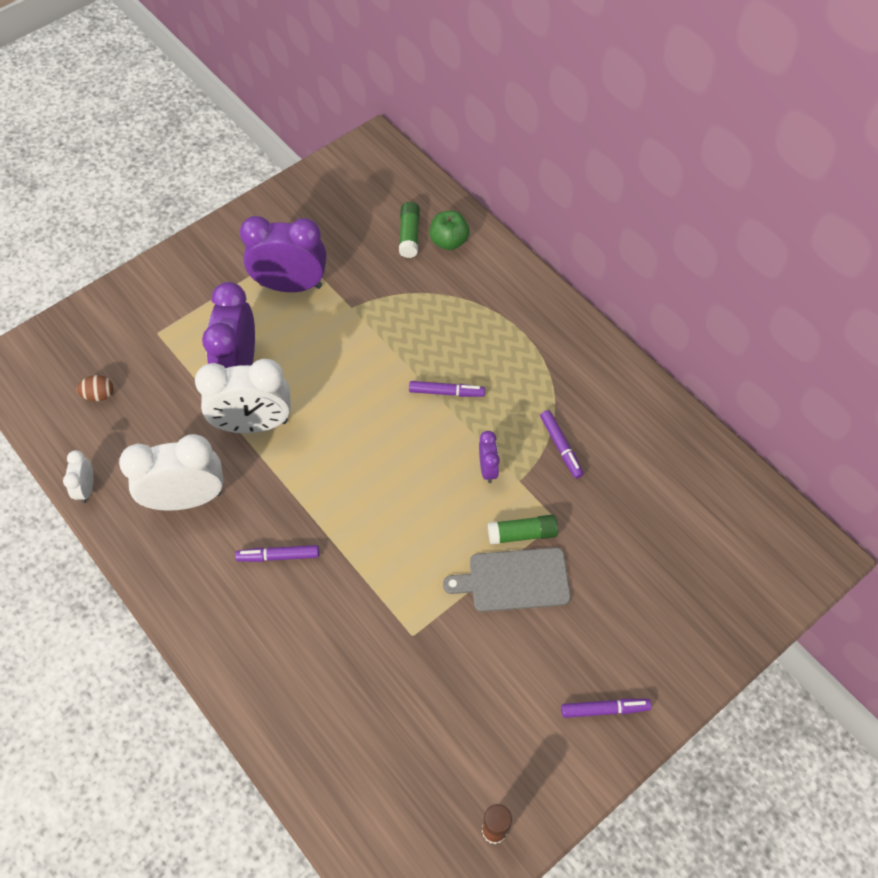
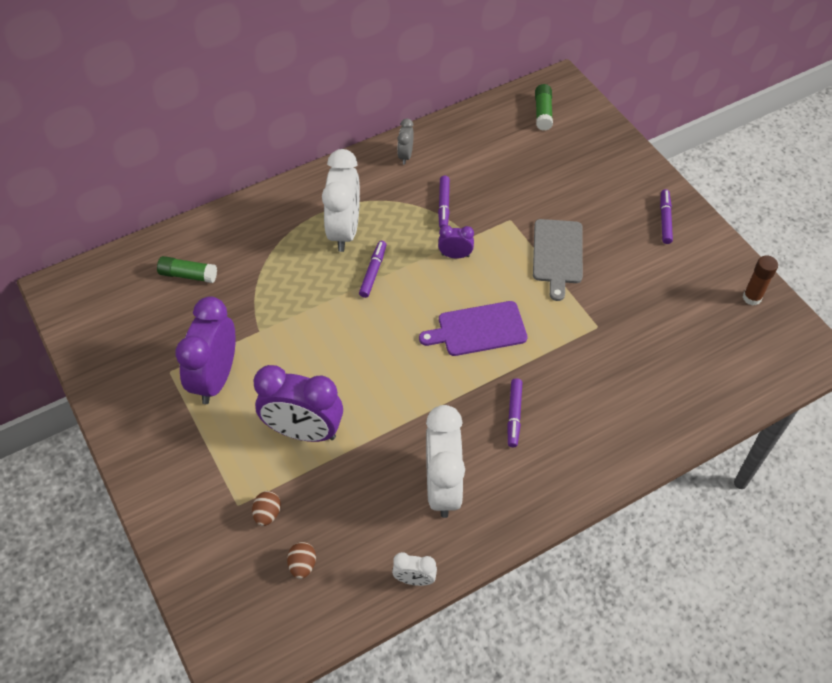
camera: 80 degrees left, 5 degrees down
(149, 357) = (267, 514): none -> brown egg
(253, 424) = (372, 424): white clock -> white clock (344, 231)
(386, 506) = (478, 329): none -> purple cutting board
(449, 241) = (207, 246): green apple -> none
(522, 534) = (518, 243): green glue stick -> green glue stick (543, 113)
(561, 446) = (444, 205): purple marker -> purple marker turned 105 degrees clockwise
(628, 395) = (405, 155): none -> grey clock

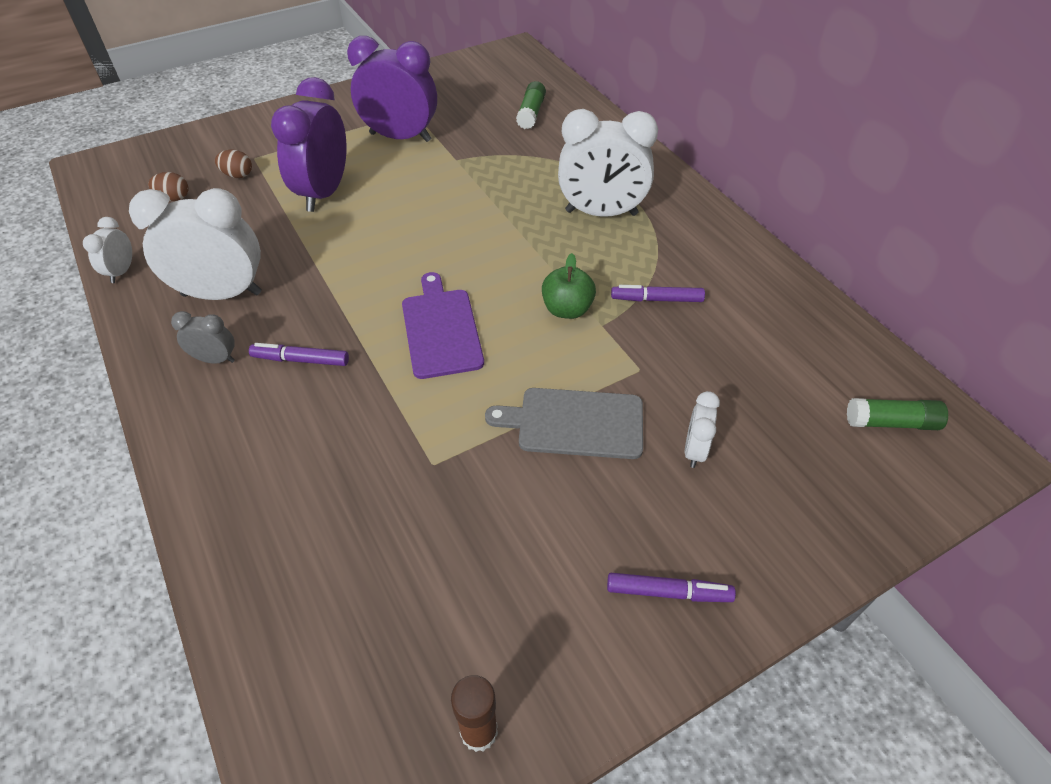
camera: 90 degrees right, 5 degrees down
(373, 272) = (537, 237): purple marker -> none
(405, 155) = (743, 263): grey clock -> grey clock (215, 359)
(455, 255) = (567, 309): purple clock -> green apple
(572, 199) = (694, 450): none -> white clock

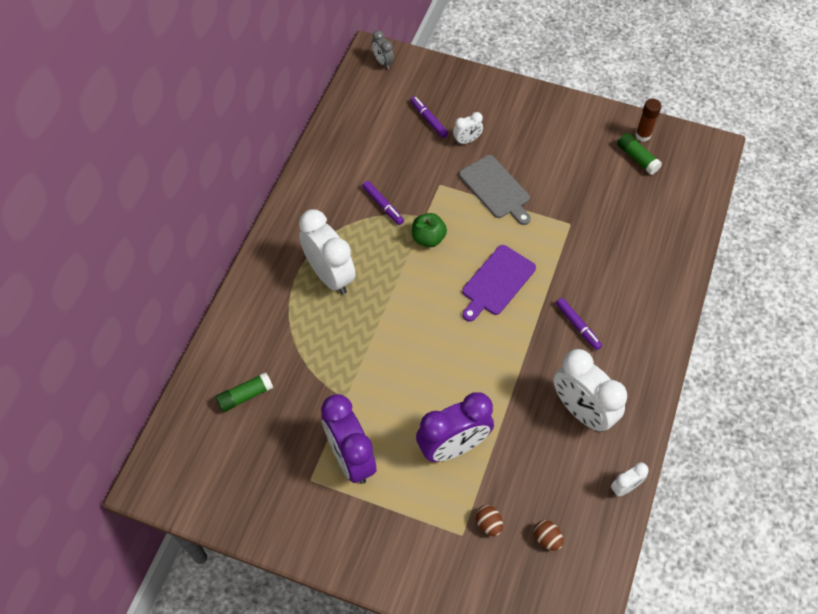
camera: 130 degrees left, 10 degrees up
(215, 359) = (618, 365): grey clock -> grey clock (383, 62)
(668, 592) = (540, 115): purple marker -> purple marker (428, 120)
(891, 422) = (383, 85): green glue stick -> green glue stick (637, 158)

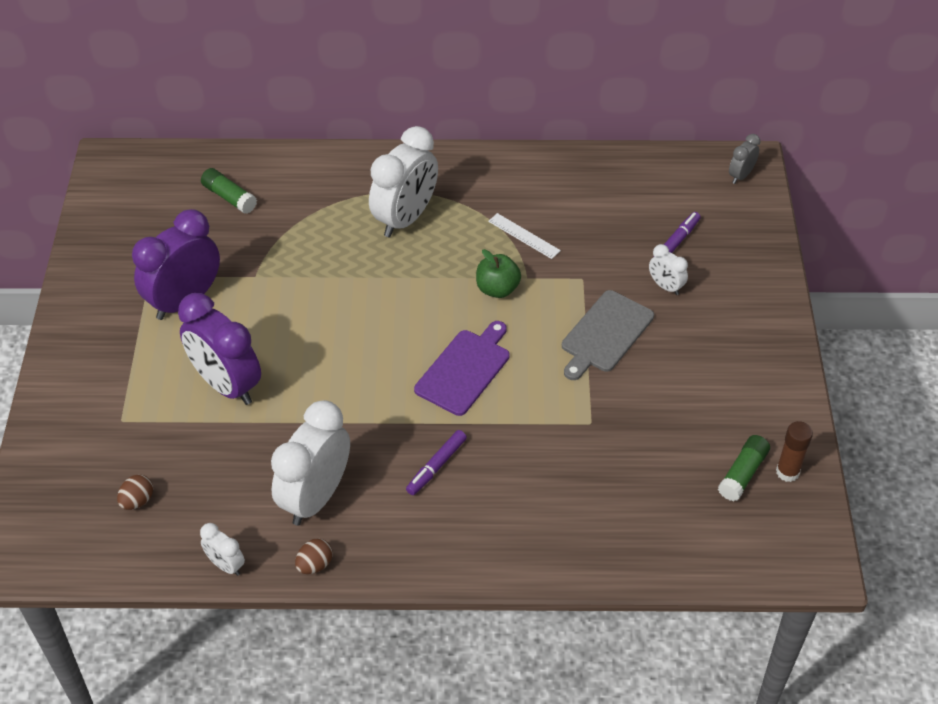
camera: 70 degrees right, 10 degrees down
(383, 205) = (524, 236): purple marker -> white ruler
(488, 524) = (141, 441): brown egg -> brown egg (315, 565)
(497, 282) = (465, 369): purple cutting board -> purple cutting board turned 105 degrees clockwise

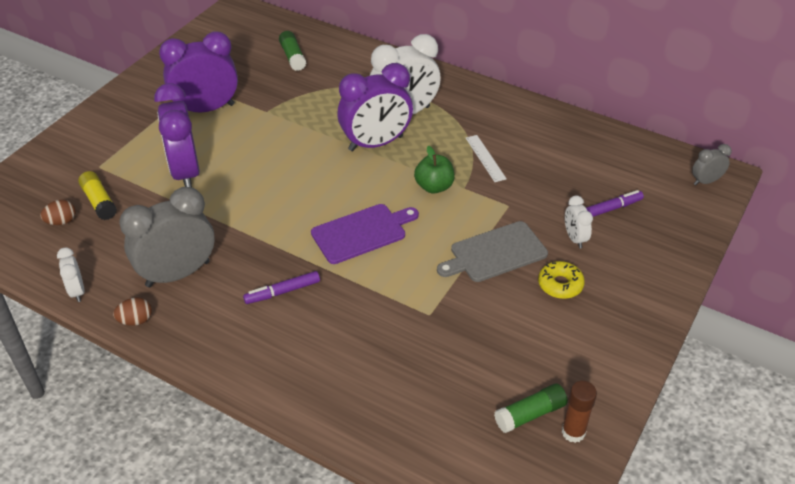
camera: 30 degrees right, 5 degrees down
(159, 460) = (99, 202): none -> yellow glue stick
(316, 497) = (178, 274): white clock -> grey clock
(402, 265) = (376, 143): none -> purple clock
(684, 339) = (560, 284): none -> yellow donut

